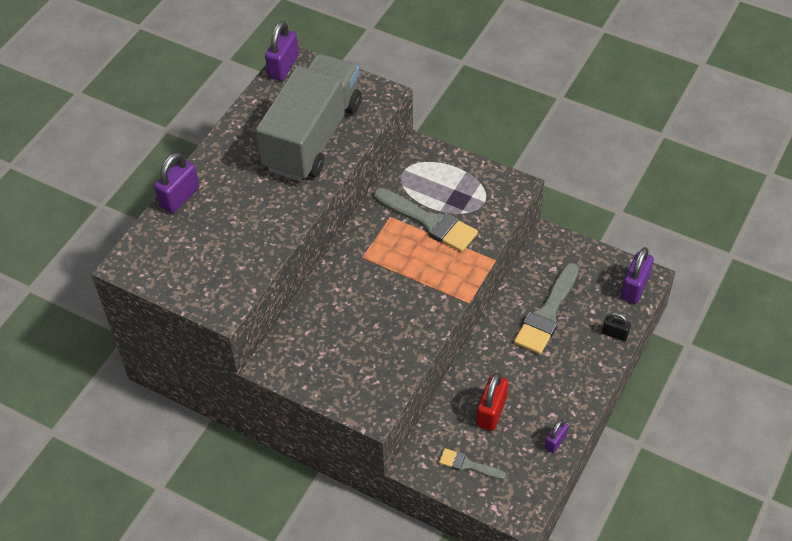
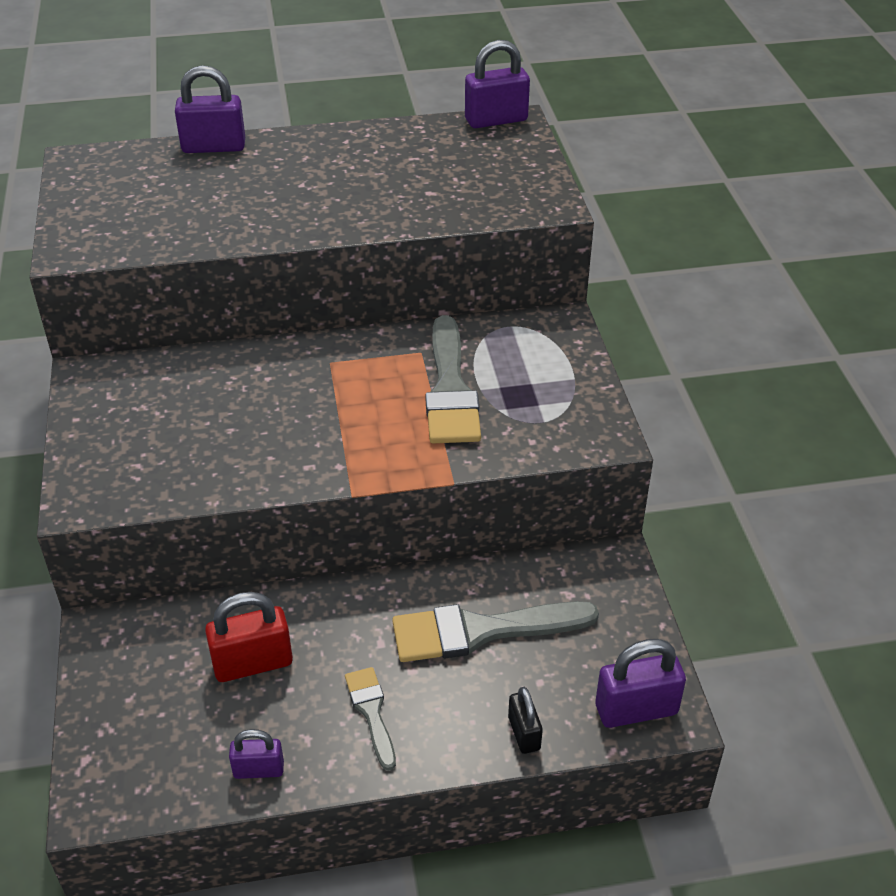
camera: 50 degrees right, 10 degrees down
(313, 136) = (415, 187): grey truck -> none
(468, 465) = (139, 687): grey brush -> grey brush (371, 712)

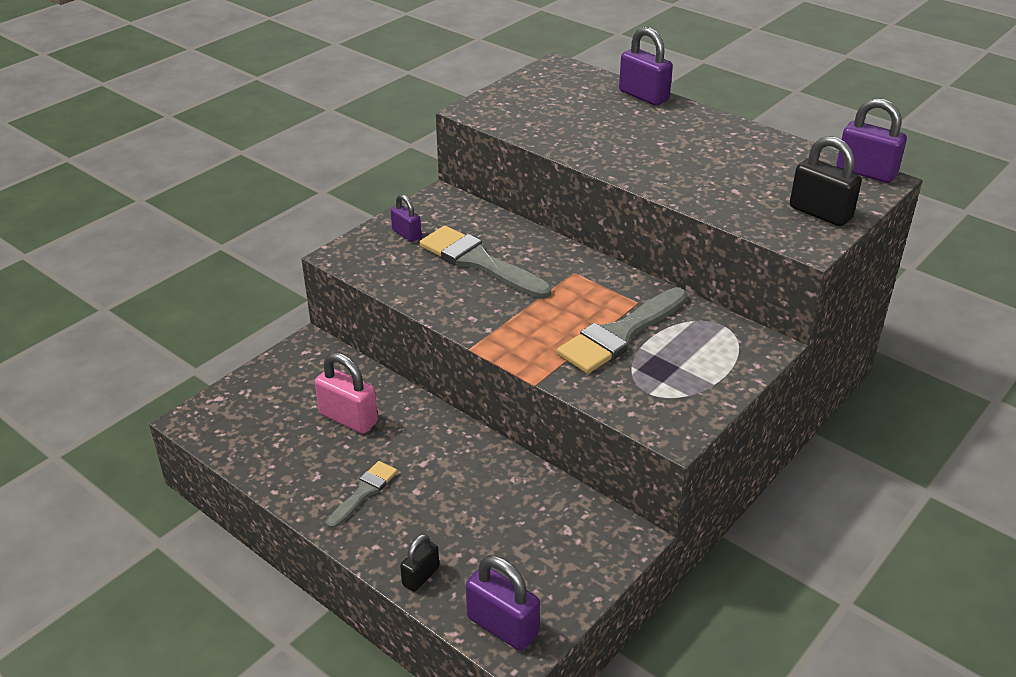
camera: 50 degrees right, 5 degrees down
(253, 663) = (348, 418): red padlock -> pink padlock
(258, 769) = (275, 469): purple padlock -> purple padlock (406, 234)
(481, 631) = (484, 504): grey brush -> grey brush (479, 262)
(519, 174) = (820, 213): none -> black padlock

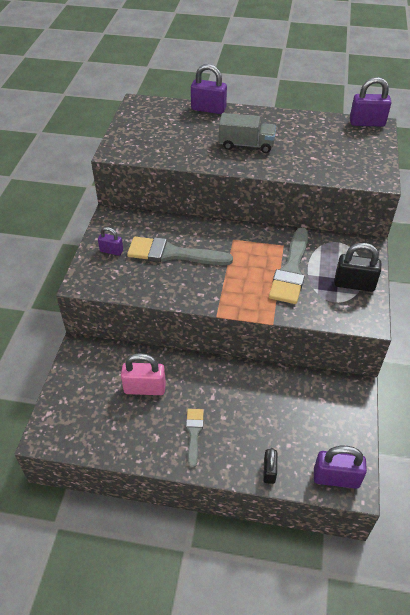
camera: 30 degrees left, 10 degrees up
(653, 149) = (246, 145): none -> grey truck
(820, 213) = (368, 157): black padlock -> black padlock (354, 284)

